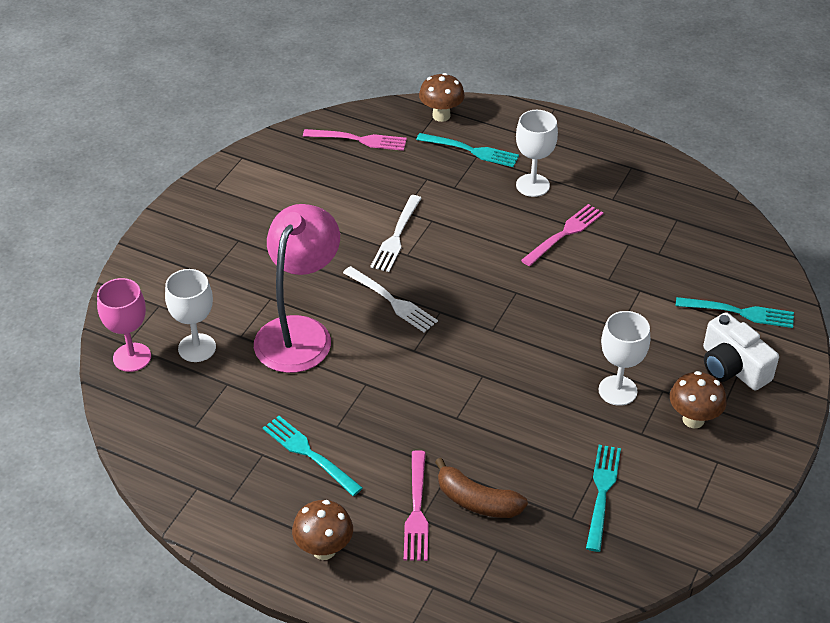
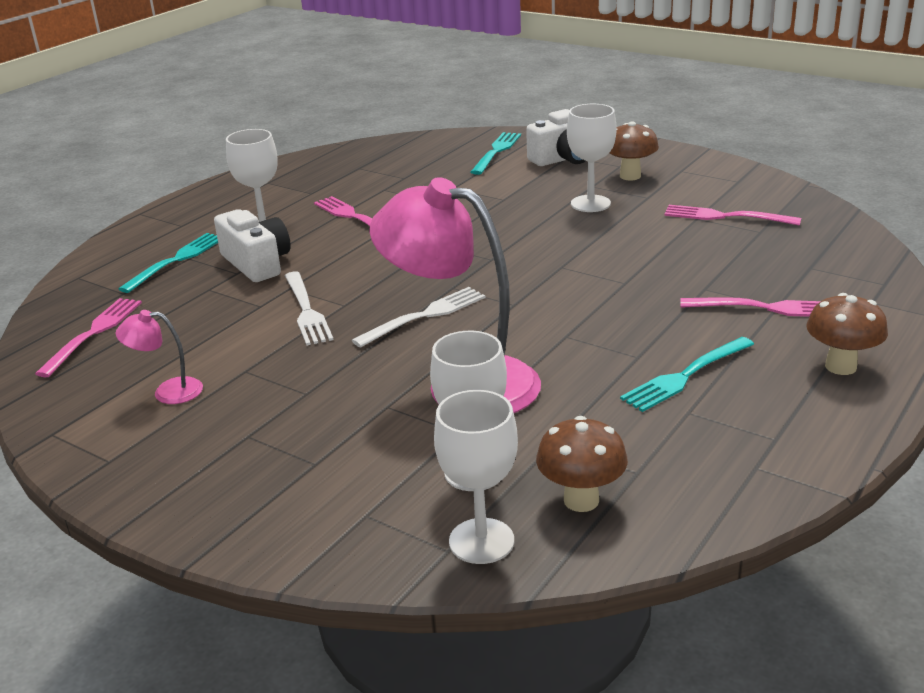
camera: 80 degrees left, 15 degrees down
(132, 357) = (481, 541): pink goblet -> white goblet
(287, 193) = (168, 392): none -> pink lamp
(396, 236) = (306, 310): white fork -> white fork turned 45 degrees clockwise
(441, 116) = (93, 276): brown mushroom -> brown mushroom (581, 500)
(471, 194) = (257, 263): none -> white camera
(477, 501) = (746, 275): brown banana -> none
(602, 493) = (725, 216): turquoise fork -> pink fork

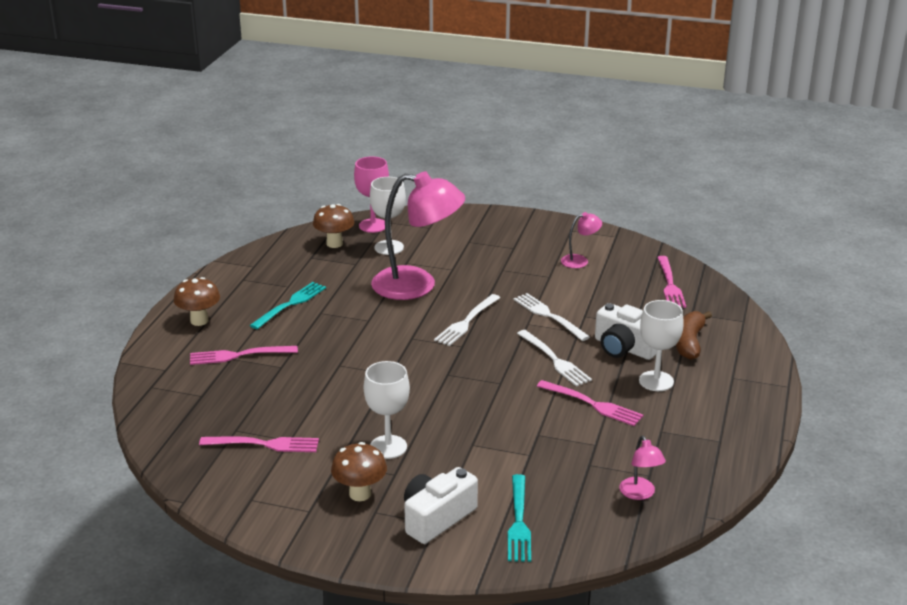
camera: 160 degrees right, 0 degrees up
(176, 260) = (689, 343): turquoise fork -> brown banana
(351, 259) = (554, 360): none -> white fork
(380, 158) = (640, 494): none -> pink lamp
(481, 541) = (373, 225): white goblet -> pink goblet

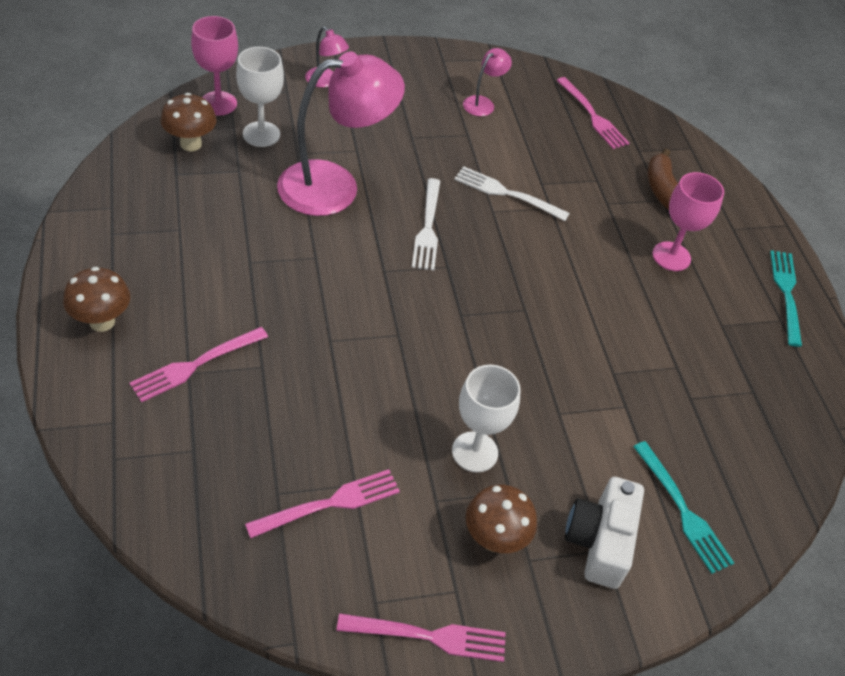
camera: 35 degrees left, 20 degrees up
(290, 304) = (203, 259): turquoise fork -> turquoise fork (786, 293)
(554, 360) = (556, 257): white fork -> none
(592, 404) = (636, 310): pink fork -> pink fork (428, 636)
(624, 348) = (611, 218): white camera -> none
(640, 494) = (764, 422): pink lamp -> pink lamp (325, 81)
(656, 381) = (671, 256): white goblet -> pink goblet

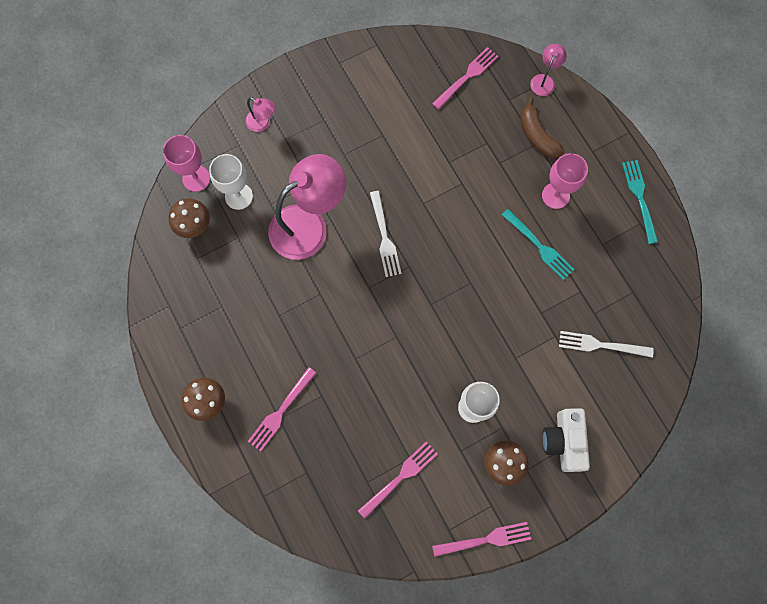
camera: 10 degrees left, 25 degrees up
(483, 103) = (383, 97): pink lamp -> pink lamp (544, 80)
(507, 193) = (428, 182): white fork -> white fork (601, 345)
(592, 115) = (467, 77): pink fork -> pink fork turned 90 degrees counterclockwise
(682, 510) = (607, 400): turquoise fork -> turquoise fork (539, 246)

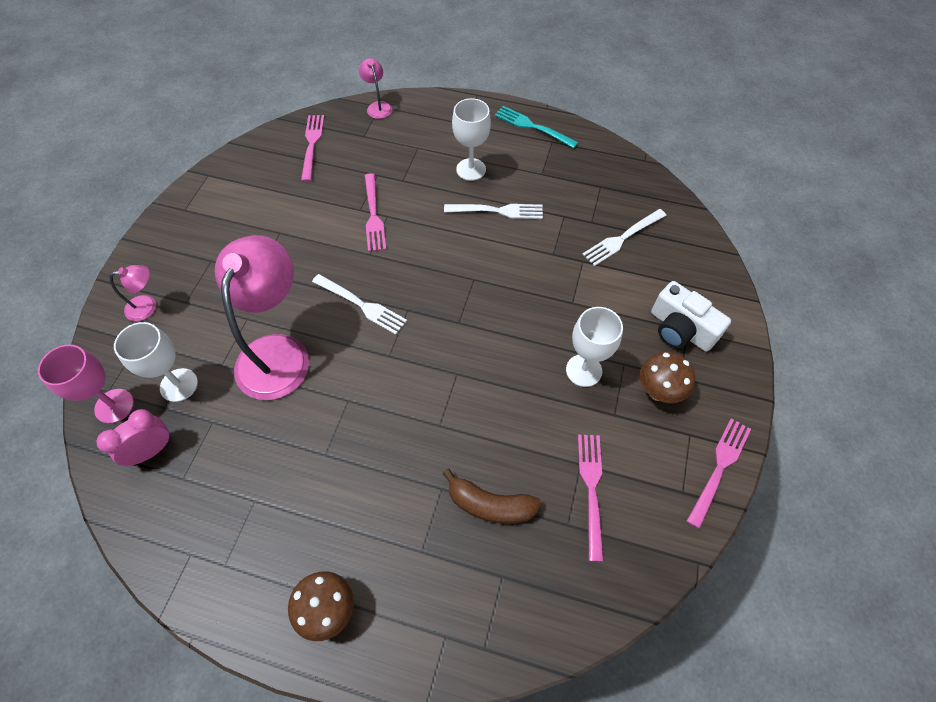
camera: 45 degrees left, 15 degrees down
(194, 226) = (152, 450): brown mushroom -> pink clock
(281, 411) = (416, 542): pink fork -> pink fork (373, 215)
(537, 135) = (412, 143): brown banana -> brown banana (490, 504)
(539, 246) = (497, 211): turquoise fork -> white fork
(555, 195) = (471, 169): pink goblet -> white goblet

